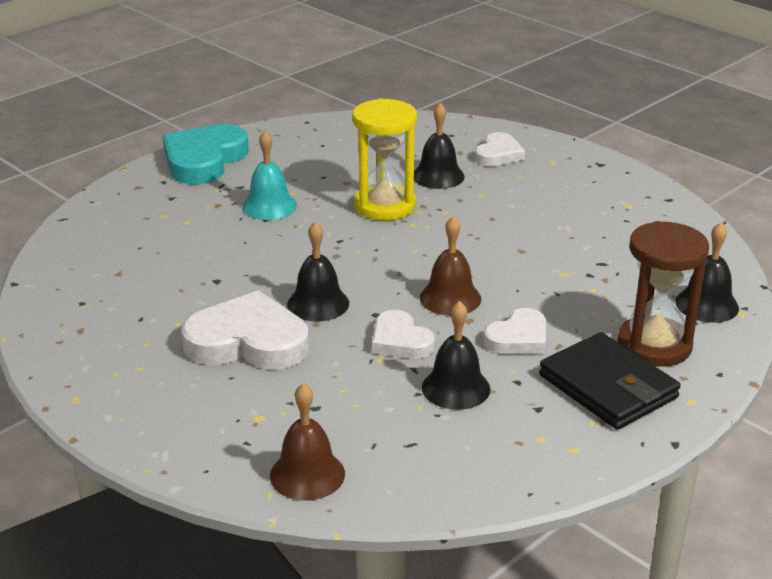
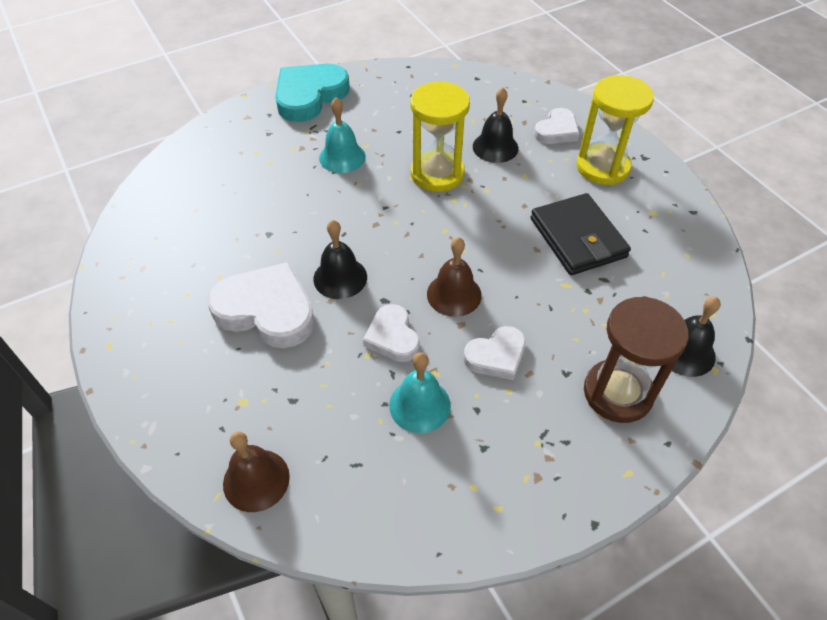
camera: 15 degrees right, 20 degrees up
(456, 388) = (420, 405): black bell -> turquoise bell
(560, 177) = (602, 167): none -> yellow hourglass
(607, 387) = (556, 436): black wallet -> black wallet (577, 238)

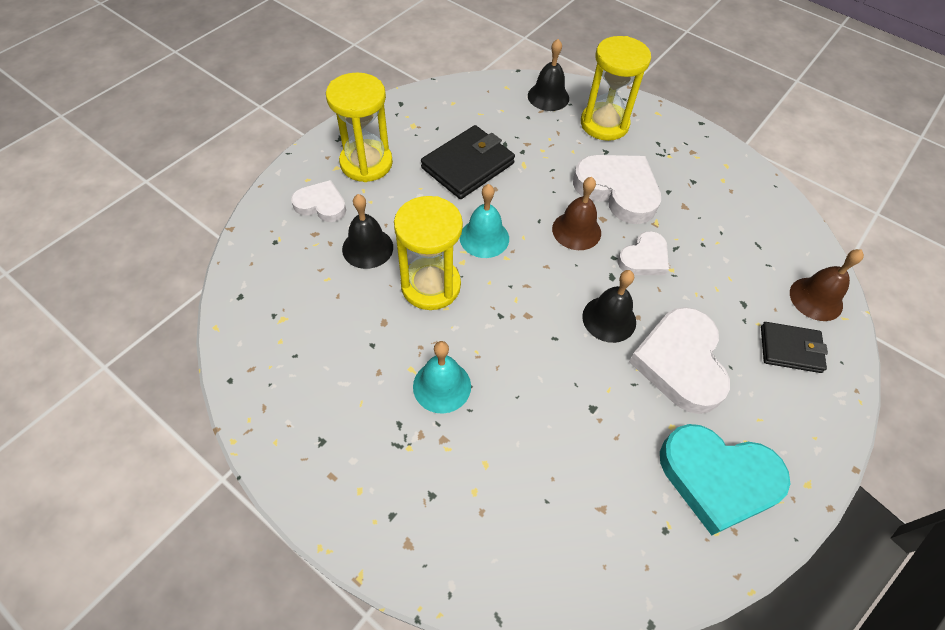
camera: 115 degrees left, 5 degrees up
(220, 411) = (790, 349): none -> black wallet
(309, 96) = (333, 479): turquoise heart -> turquoise heart (718, 478)
(420, 405) = (689, 223): turquoise bell -> turquoise bell (484, 238)
(496, 356) = (618, 190): white heart -> white heart, size x1.73
(617, 393) = (604, 124): brown hourglass -> yellow hourglass

